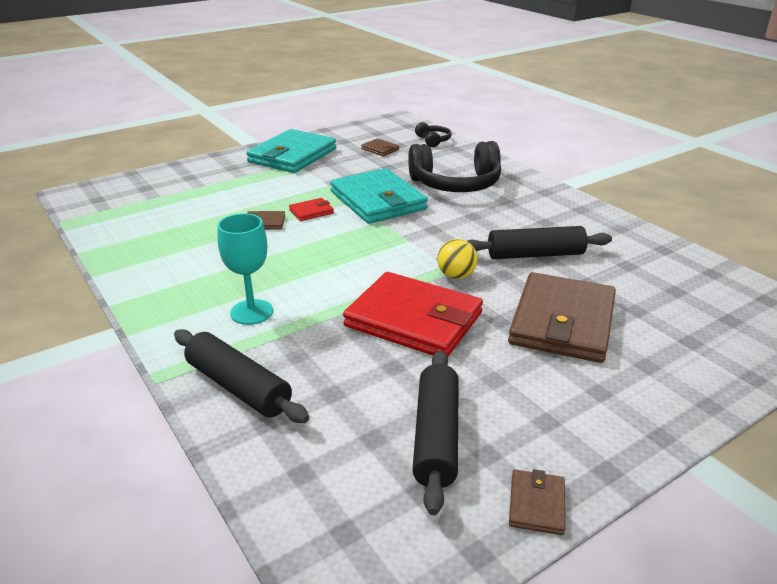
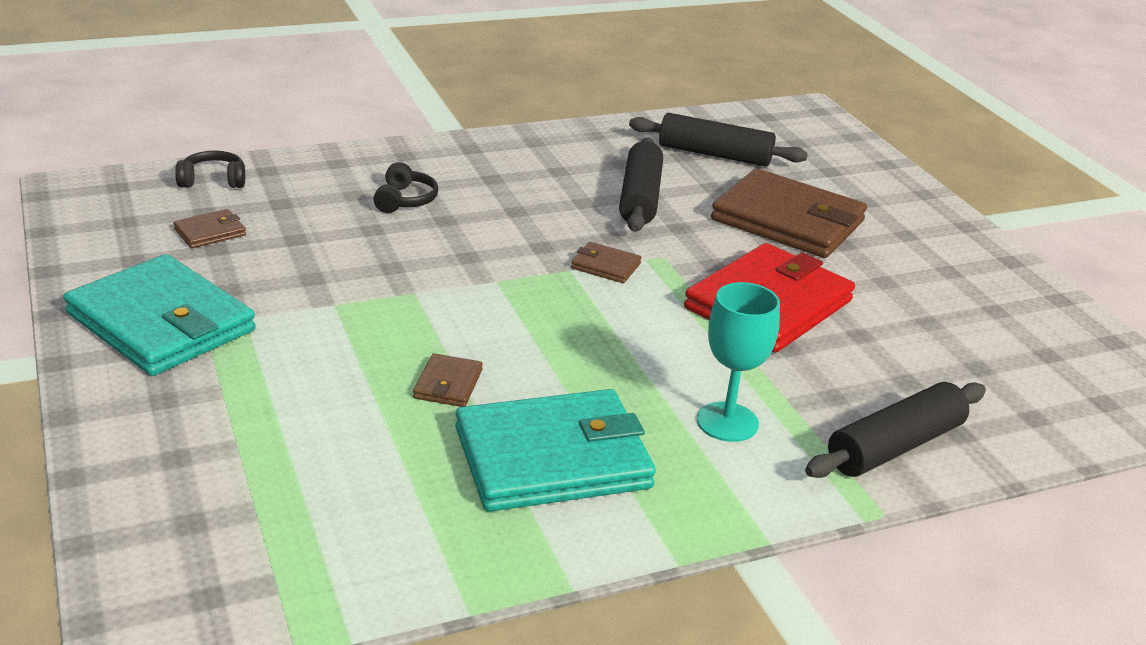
camera: 80 degrees left, 0 degrees up
(311, 211) = (430, 334): red wallet -> none
(378, 200) = (424, 270): turquoise wallet -> turquoise wallet (552, 458)
(436, 437) = (974, 331): black rolling pin -> black rolling pin (714, 154)
(455, 184) = (405, 200): black headphones -> black headphones, size x0.46
(456, 276) = (675, 257): yellow ball -> none
(536, 504) = (1054, 302): brown wallet -> brown wallet (605, 266)

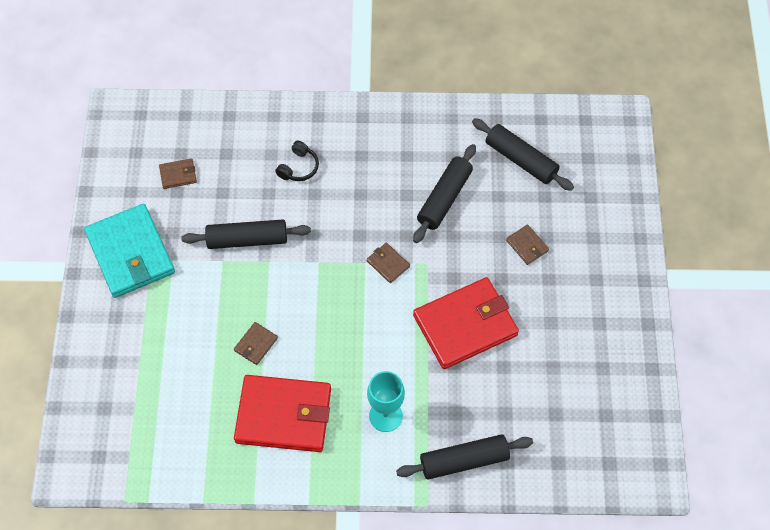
camera: 25 degrees right, 30 degrees up
(213, 180) = (195, 120): black headphones -> none
(364, 277) = (247, 239): none -> black rolling pin
(552, 458) = (284, 415): turquoise wallet -> red wallet
(788, 220) = (527, 246): brown wallet -> brown wallet, size x0.42

